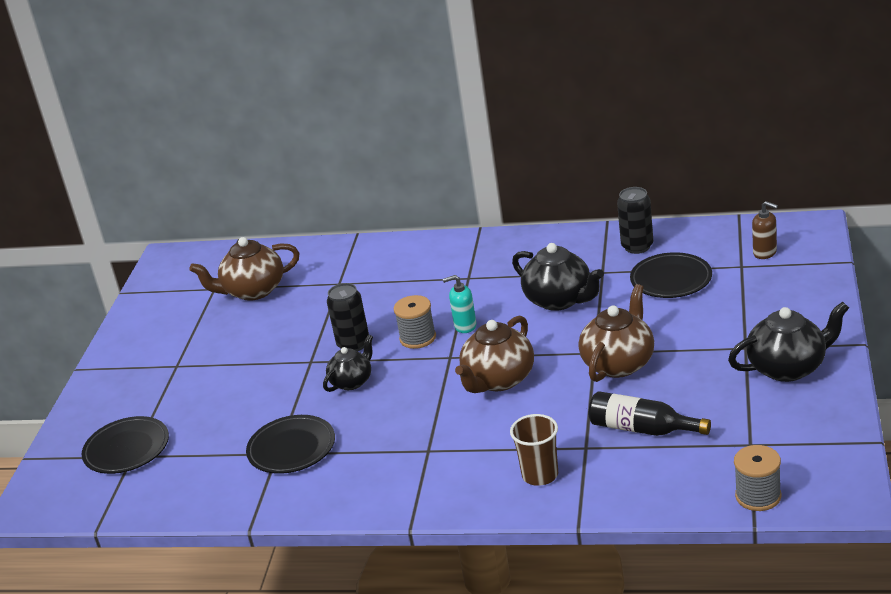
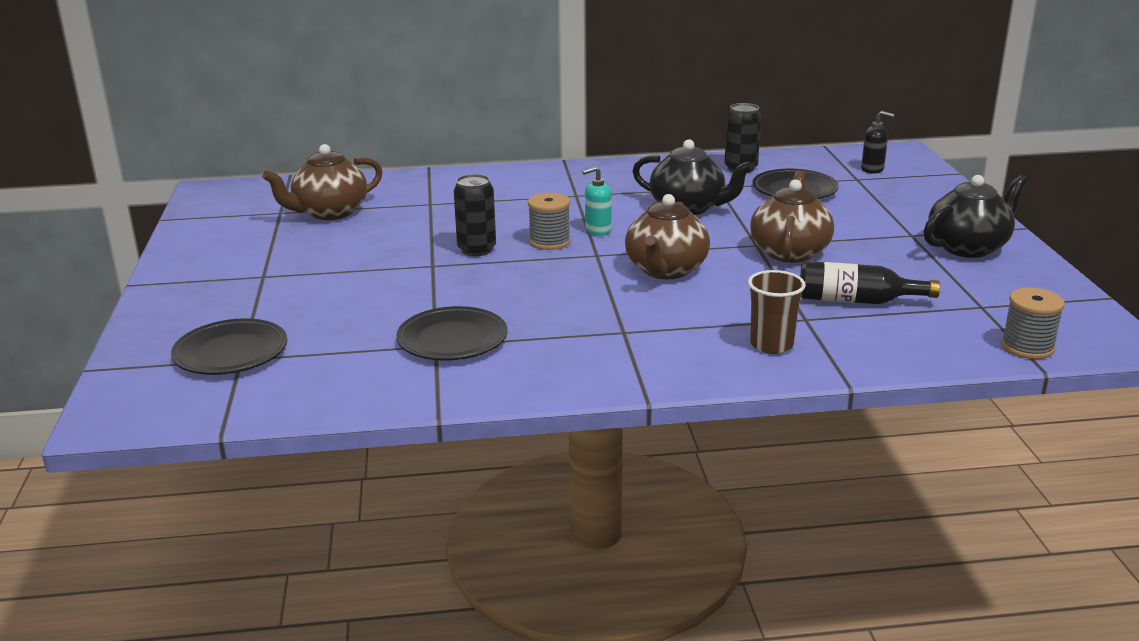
camera: 20 degrees left, 5 degrees down
(352, 381) = (493, 279): black teapot -> none
(765, 253) = (872, 169): brown soap dispenser -> black soap dispenser

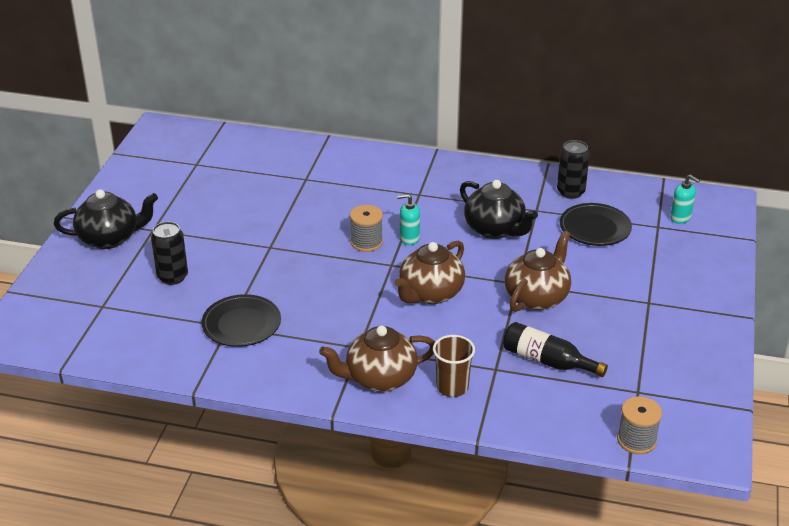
camera: 20 degrees right, 10 degrees up
(231, 353) = (98, 299): black plate -> none
(329, 213) = (230, 172): brown teapot -> brown teapot (379, 378)
(477, 250) = (309, 238): black can -> black can (172, 277)
(872, 169) = (680, 218): black soap dispenser -> turquoise soap dispenser
(968, 247) = (682, 327): black teapot -> black teapot (110, 238)

